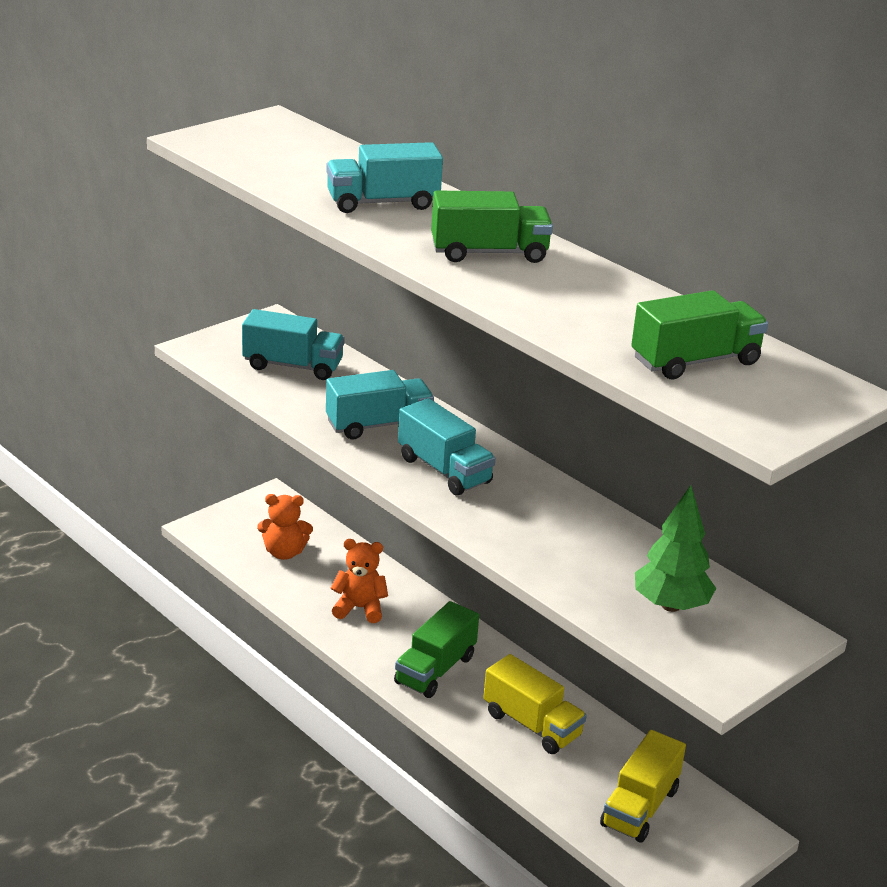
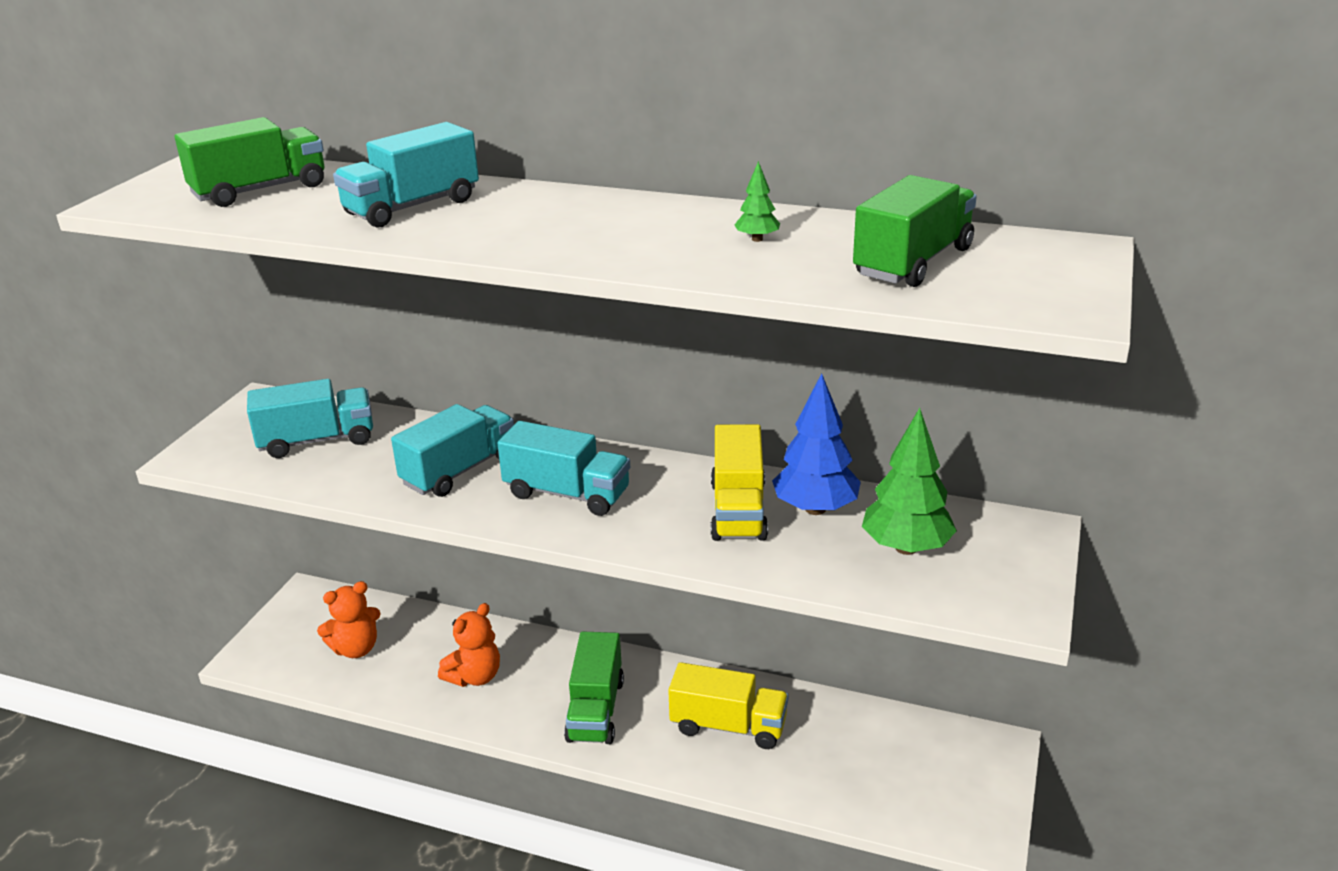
camera: 25 degrees left, 0 degrees up
(359, 608) = (475, 676): orange teddy bear -> orange teddy bear turned 150 degrees clockwise
(489, 253) = (582, 223): green truck -> green truck (260, 190)
(601, 306) = (757, 239): none -> green tree
(626, 551) = (815, 509): none -> blue tree
(639, 807) = (888, 766): yellow truck -> yellow truck (738, 510)

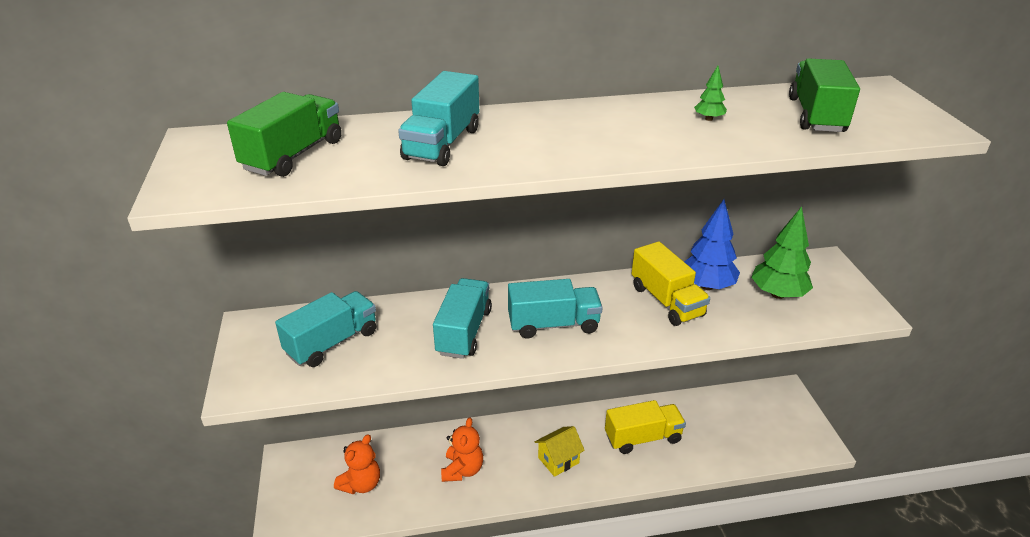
camera: 30 degrees left, 5 degrees up
(595, 710) = (558, 460): green truck -> yellow house

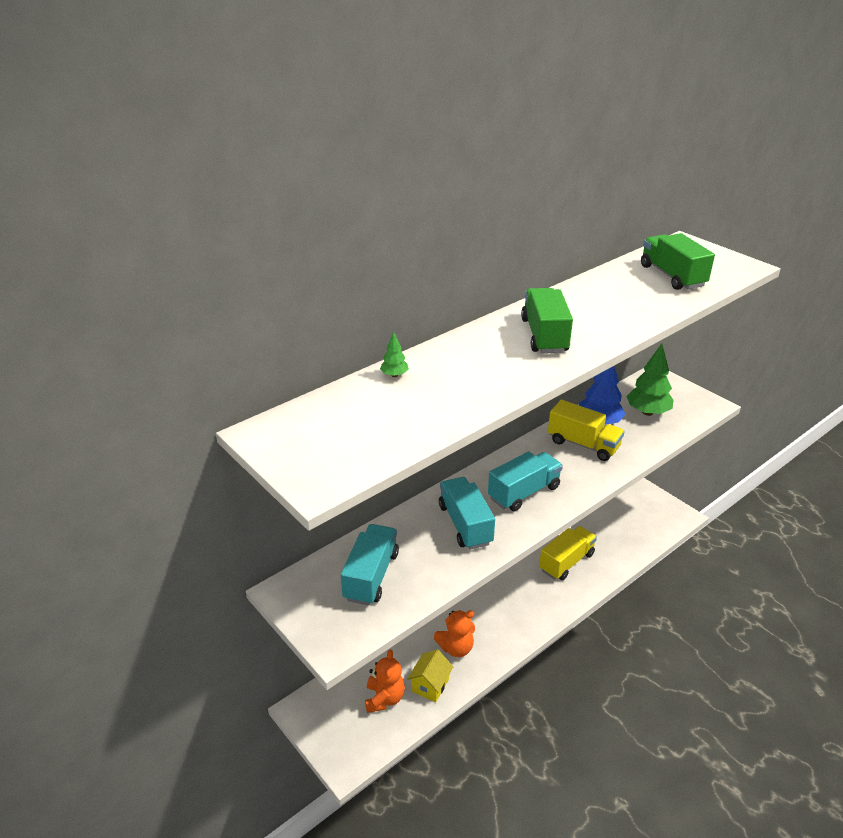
camera: 30 degrees left, 0 degrees up
(293, 155) = (364, 421): green truck -> green truck (544, 335)
(442, 144) = (463, 374): turquoise truck -> none
(462, 470) = (456, 648): orange teddy bear -> orange teddy bear turned 90 degrees clockwise
(558, 460) = (521, 606): yellow house -> yellow house (430, 685)
(709, 119) = (613, 298): green tree -> green tree (394, 375)

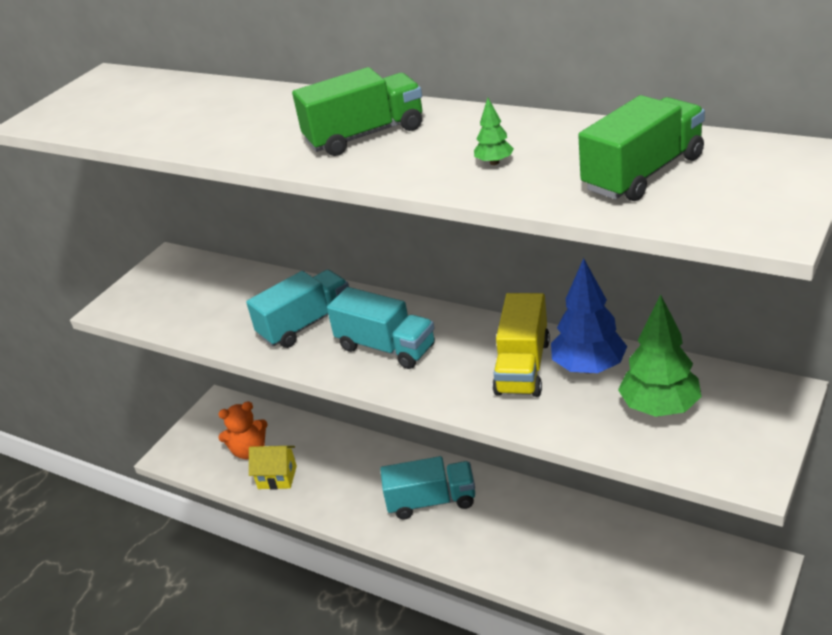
camera: 75 degrees right, 0 degrees up
(371, 576) = (203, 295): turquoise truck -> turquoise truck (431, 501)
(394, 375) = (226, 92): green tree -> green tree (494, 162)
(456, 648) = (336, 479): orange teddy bear -> none
(566, 562) = (531, 534): yellow truck -> none

